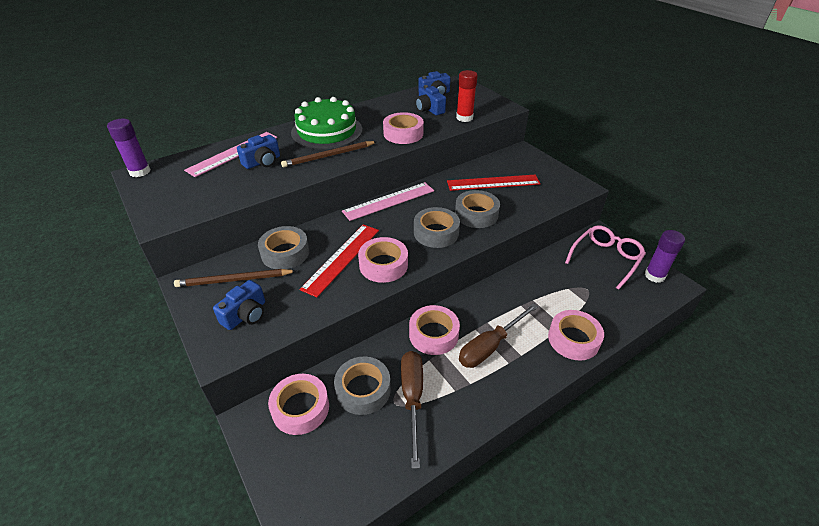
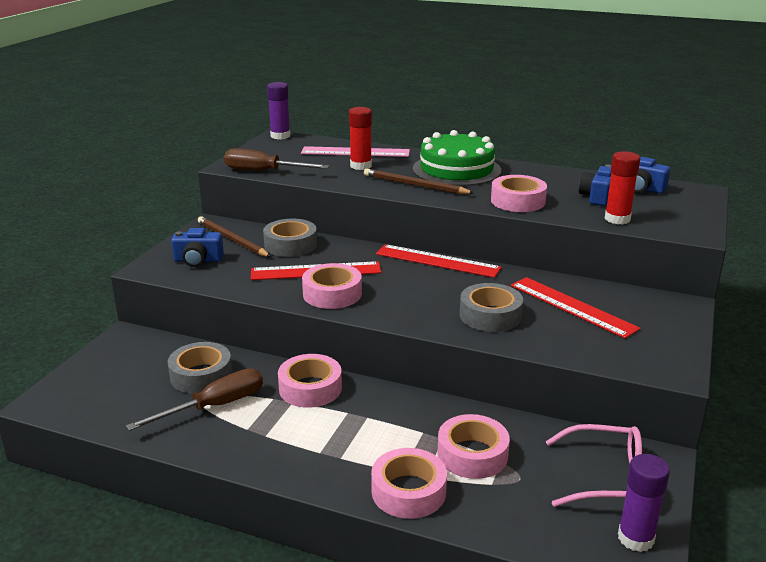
camera: 55 degrees right, 15 degrees down
(262, 162) = (361, 166): blue camera -> red glue stick
(300, 408) = (154, 353): pink tape -> pink tape (472, 454)
(389, 201) = (437, 261): pink ruler -> red ruler
(436, 233) = (421, 303): grey tape -> none
(490, 346) = (331, 431): brown screwdriver -> brown screwdriver (263, 171)

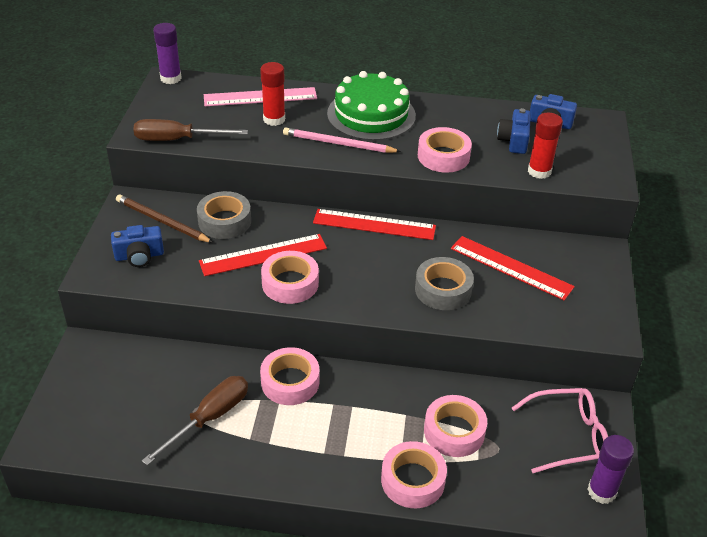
camera: 15 degrees left, 15 degrees up
(201, 375) = (181, 383): grey tape -> none
(415, 185) = (338, 144): brown pencil -> pink pencil

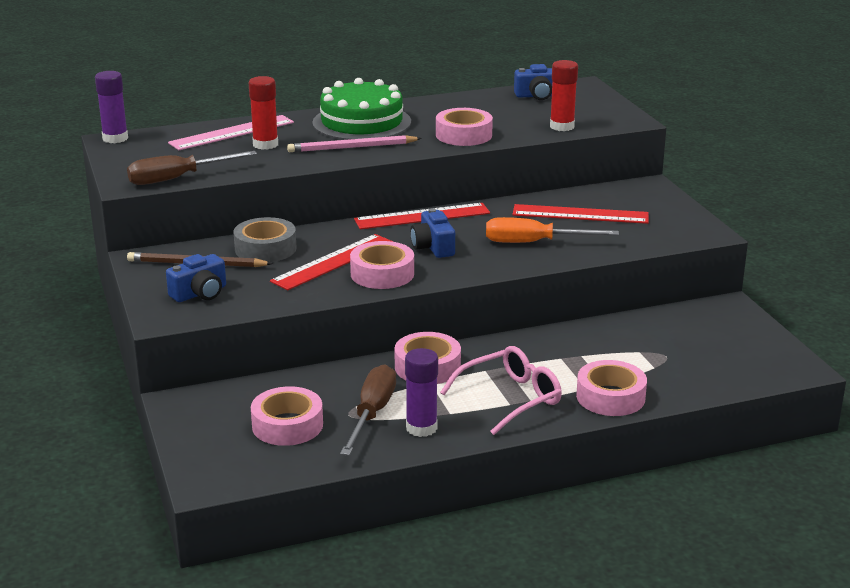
camera: 25 degrees left, 15 degrees down
(443, 290) = (534, 243): grey tape -> orange screwdriver
(454, 431) = (616, 356): pink tape -> pink tape (287, 425)
(513, 141) = (517, 112): blue camera -> blue camera (433, 247)
(568, 436) = (717, 331): pink glasses -> pink glasses (510, 398)
(601, 491) = (777, 356): purple glue stick -> purple glue stick (421, 428)

